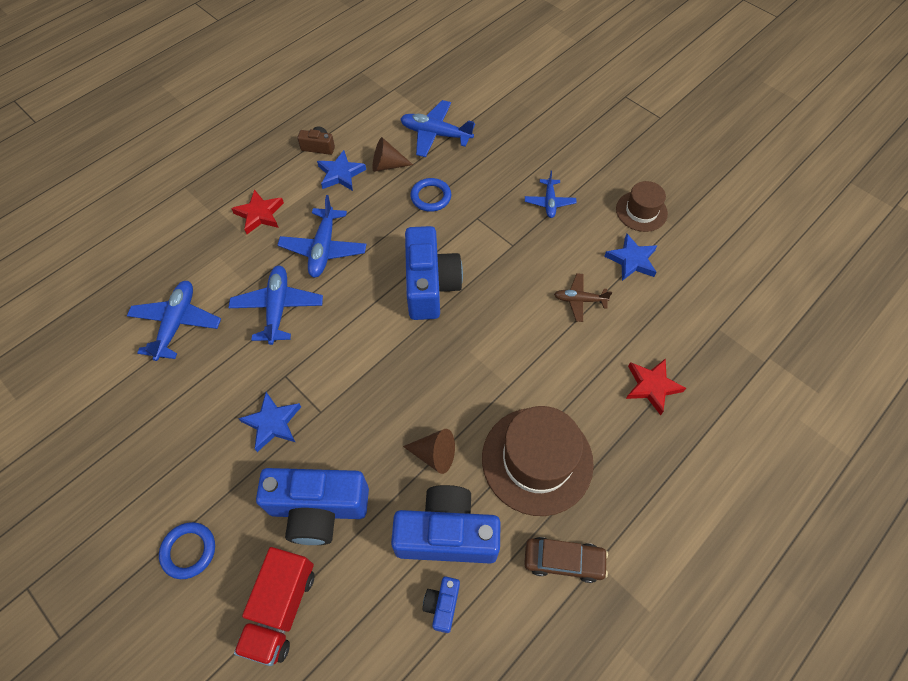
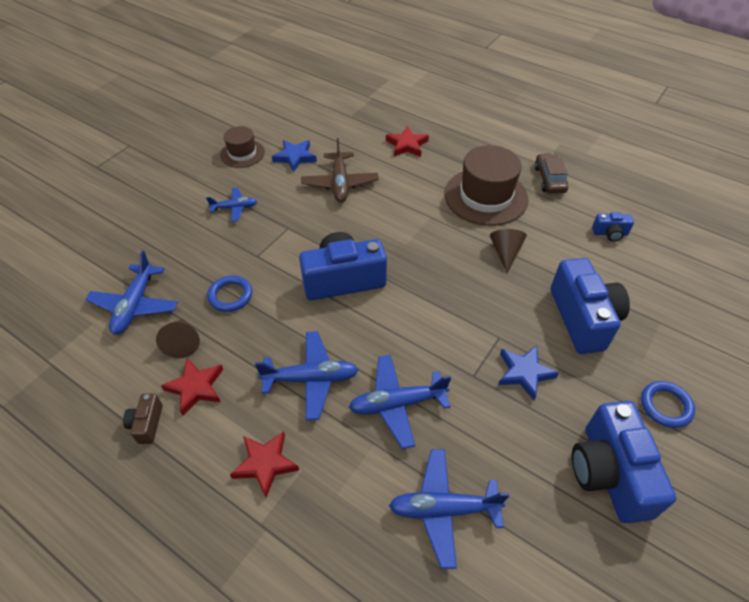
camera: 100 degrees left, 10 degrees down
(281, 609) = (667, 325): red truck -> none
(341, 174) = (195, 387): blue star -> red star
(447, 534) = (562, 237): blue camera -> blue camera (609, 473)
(579, 300) = (340, 183): brown plane -> brown plane, size x1.63

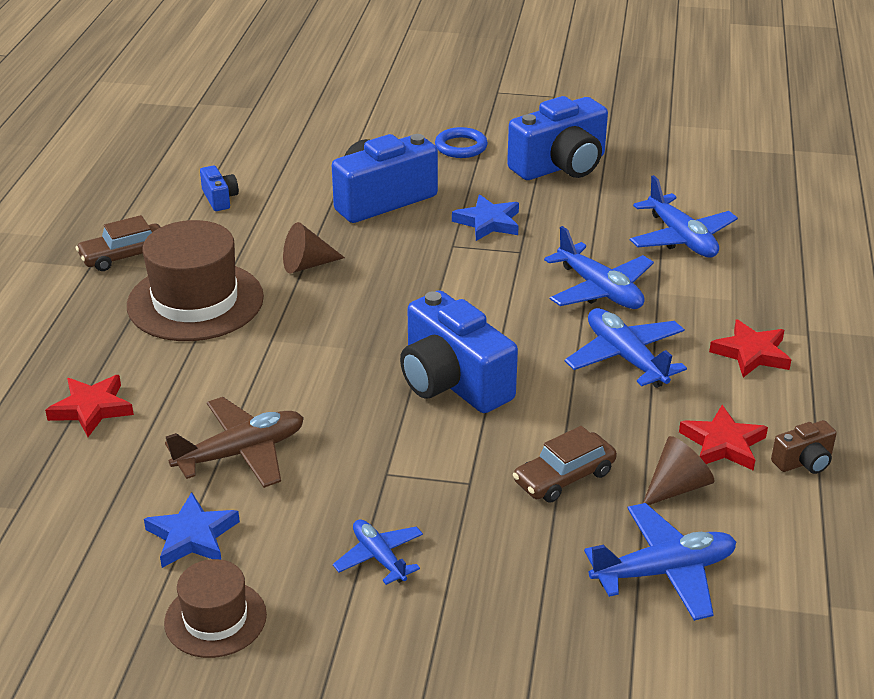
camera: 115 degrees left, 15 degrees down
(230, 295) = (564, 477): blue ring -> brown car

